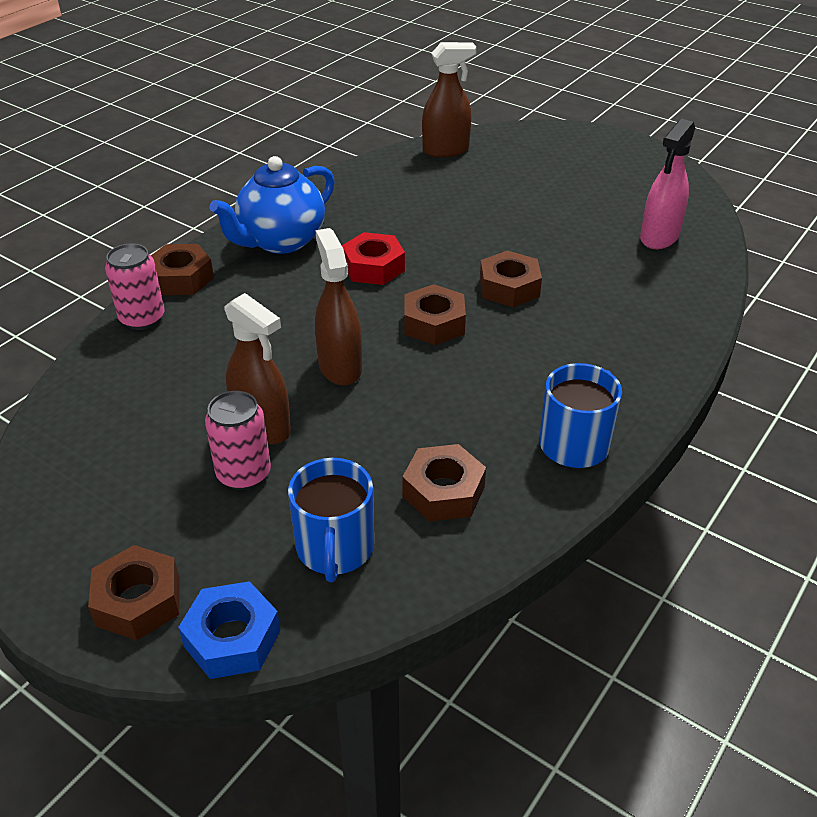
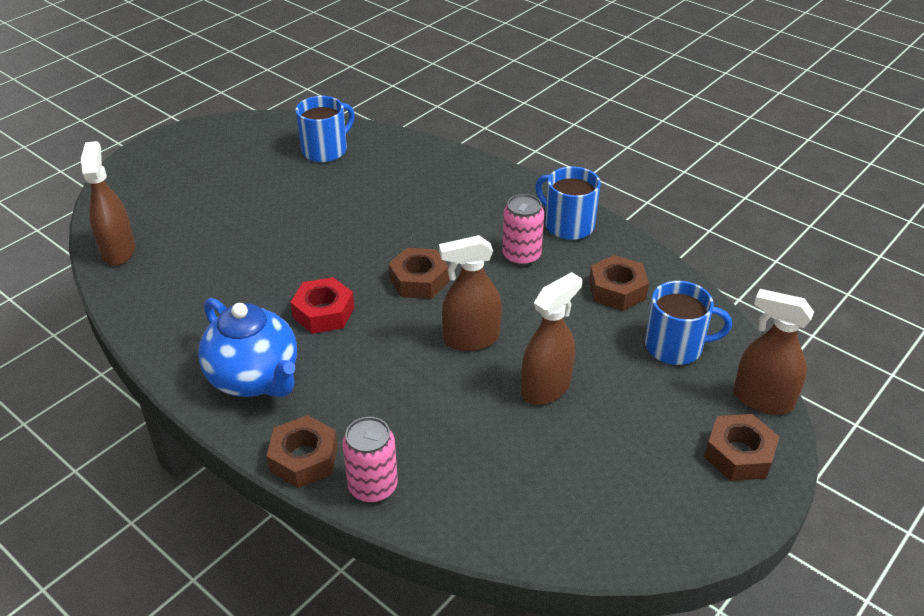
camera: 85 degrees left, 0 degrees up
(232, 638) = (762, 399): blue nut -> brown spray bottle
(244, 474) = (602, 398): pink can -> pink can (521, 256)
(509, 287) = (376, 234): brown nut -> none
(659, 237) = (325, 150): pink spray bottle -> blue mug

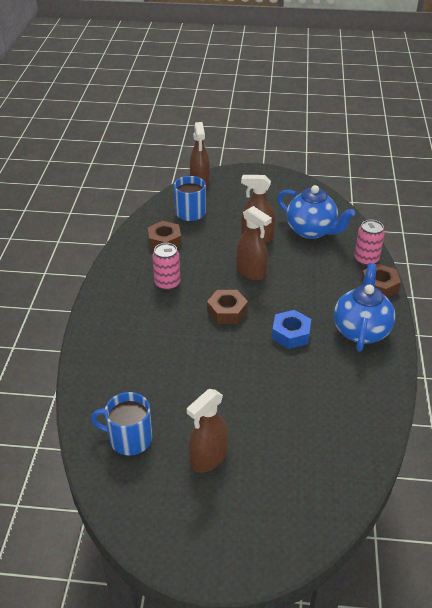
camera: 125 degrees left, 0 degrees up
(118, 250) = (348, 475): brown spray bottle -> brown spray bottle (208, 458)
(323, 313) = (291, 334): red nut -> blue nut
(506, 465) = (311, 231): none -> blue teapot
(568, 225) = (121, 278): blue mug -> none
(739, 454) = (238, 180): brown nut -> none

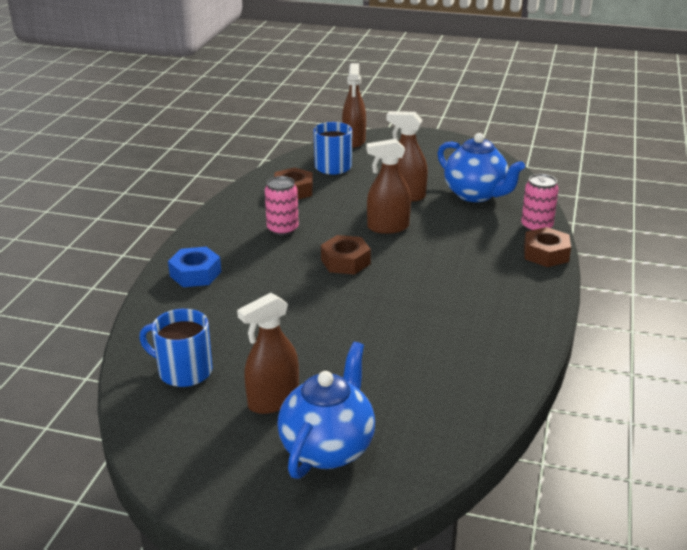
camera: 10 degrees right, 10 degrees down
(251, 272) = (388, 227): brown spray bottle -> brown spray bottle turned 120 degrees clockwise
(291, 334) = (417, 290): blue nut -> blue nut (195, 274)
(361, 330) = (508, 295): blue teapot -> blue teapot (328, 448)

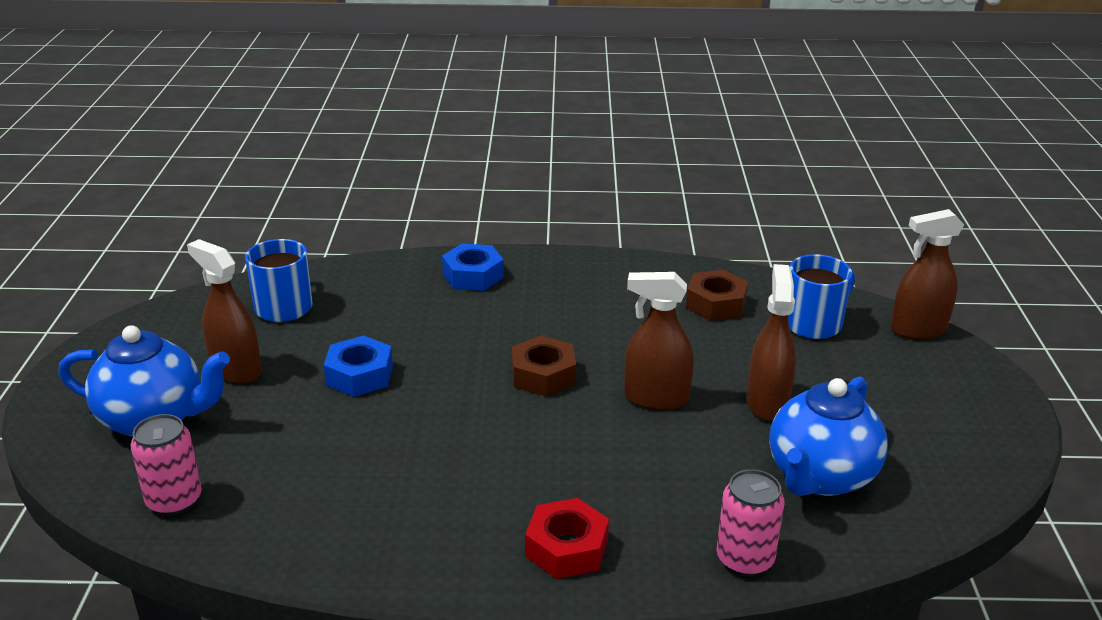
camera: 75 degrees right, 0 degrees up
(282, 229) = (604, 314): pink can -> pink can (174, 500)
(310, 337) = (359, 375): none -> blue nut
(388, 227) = (656, 398): brown spray bottle -> brown spray bottle turned 60 degrees counterclockwise
(520, 276) = (567, 548): none -> red nut
(546, 254) = (654, 576): brown nut -> none

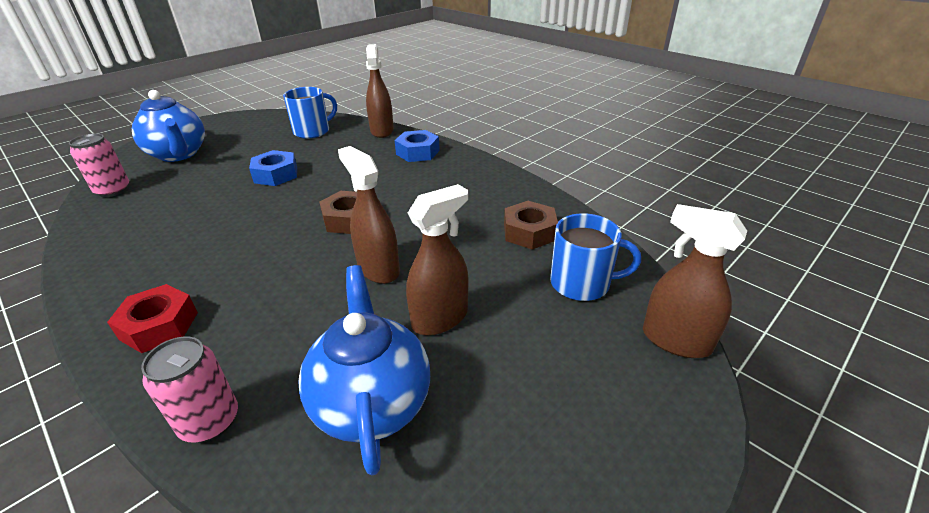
camera: 45 degrees right, 5 degrees up
(236, 370) = (242, 149): brown spray bottle -> brown spray bottle (382, 131)
(820, 477) = (372, 402): blue teapot -> blue teapot turned 90 degrees clockwise

